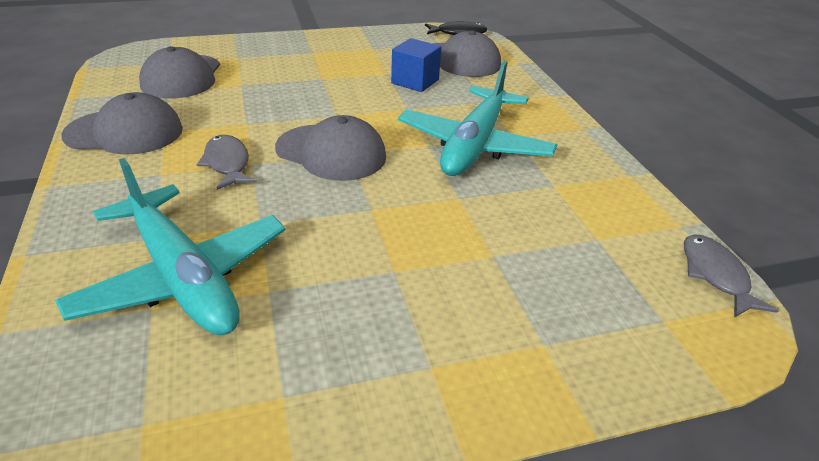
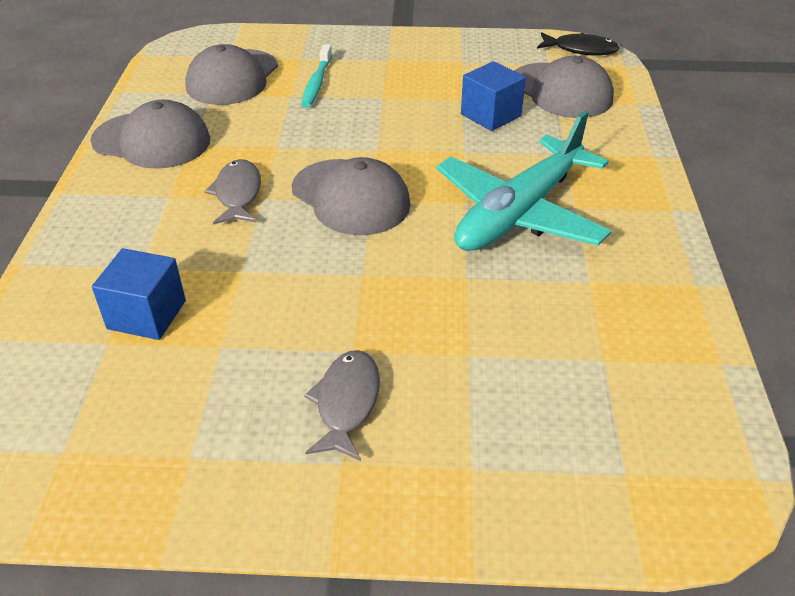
camera: 20 degrees right, 5 degrees up
(182, 276) = (147, 315): turquoise plane -> blue cube
(260, 73) = (317, 83): none -> turquoise toothbrush
(715, 275) = (726, 435): grey fish -> grey fish (346, 403)

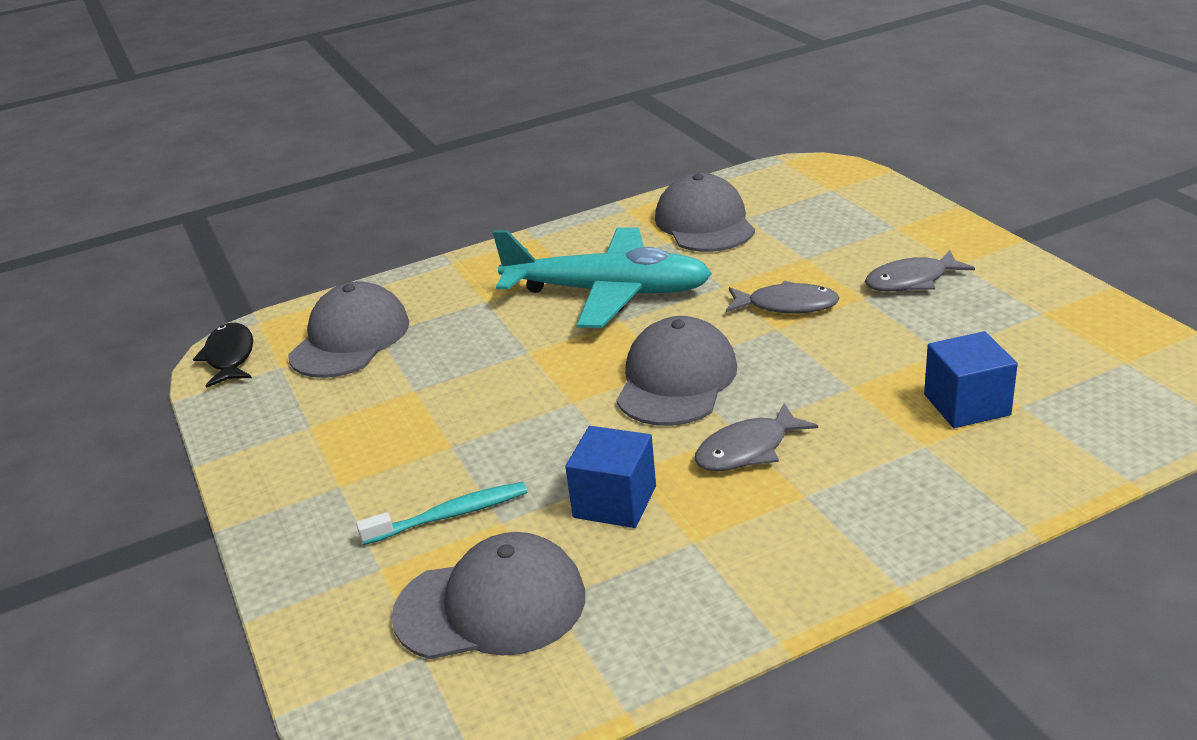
camera: 115 degrees left, 10 degrees down
(152, 141) = (719, 581): grey cap -> grey cap (704, 223)
(392, 298) = (787, 305): none -> grey fish
(491, 115) = (439, 361): blue cube -> blue cube (614, 502)

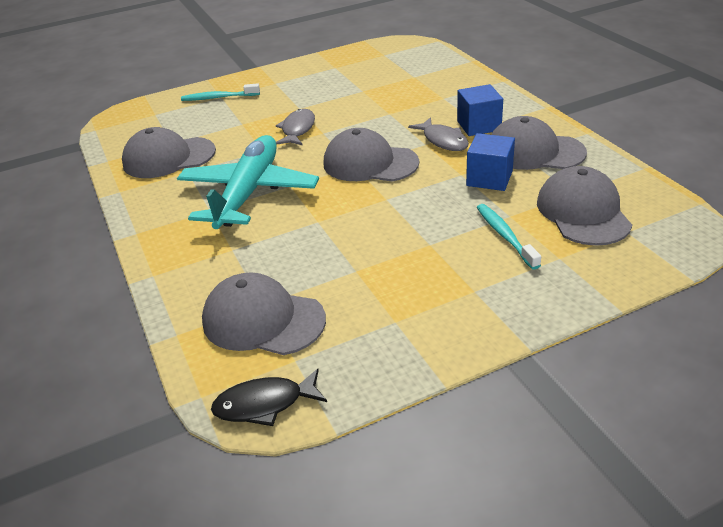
camera: 90 degrees left, 5 degrees up
(702, 559) = (534, 151): none -> grey cap
(892, 225) = (218, 98): none -> turquoise toothbrush
(911, 281) = (287, 95): grey fish -> none
(966, 405) = (411, 87): blue cube -> blue cube (479, 125)

